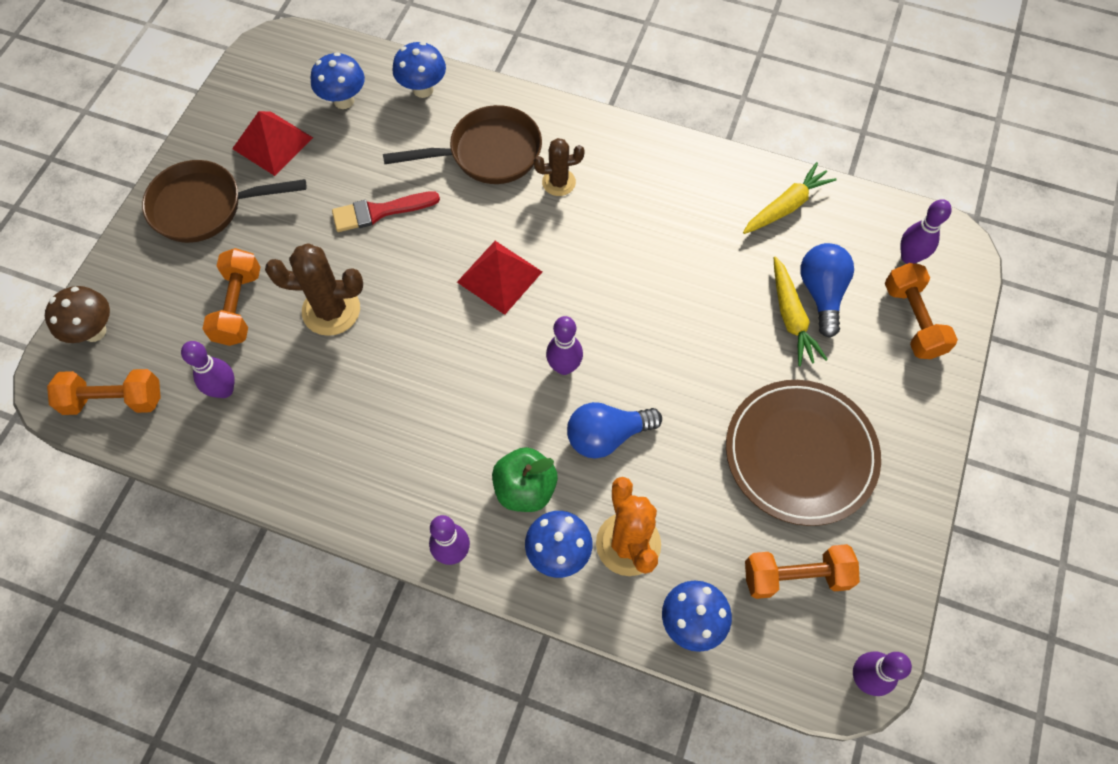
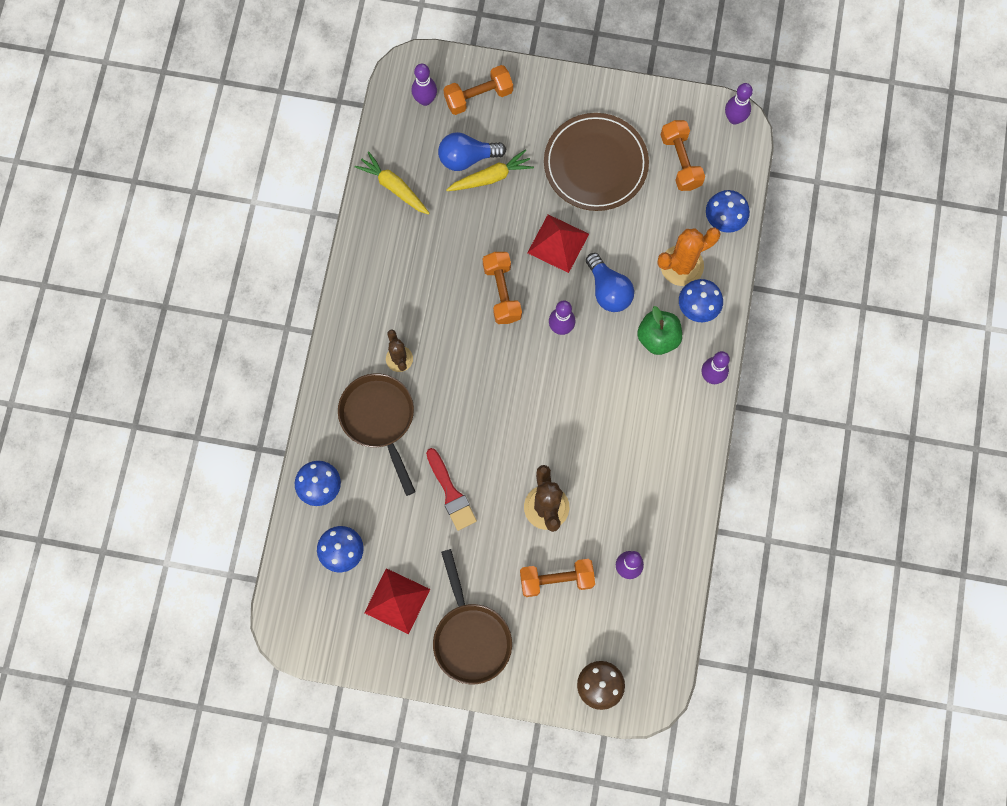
camera: 100 degrees left, 10 degrees up
(114, 400) = (652, 648): orange dumbbell -> orange dumbbell (502, 292)
(499, 277) = (494, 387): red pyramid -> red pyramid (558, 243)

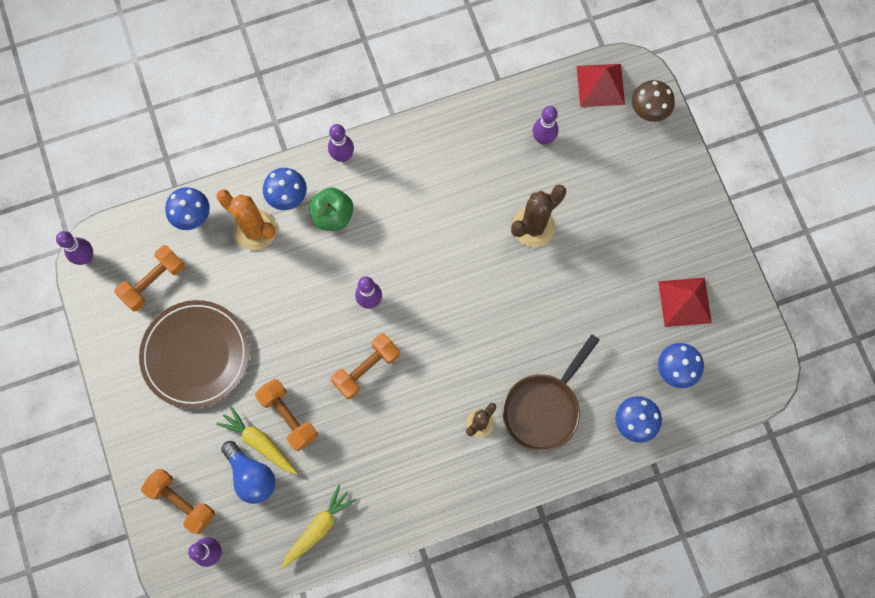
camera: 120 degrees left, 0 degrees up
(394, 187) = (318, 528): yellow carrot -> yellow carrot turned 150 degrees counterclockwise
(451, 493) = (569, 310): red brush -> none
(470, 637) = (675, 227): brown pan -> none
(556, 579) = (587, 187): orange dumbbell -> orange dumbbell (288, 417)
(558, 243) = (292, 346): red pyramid -> red pyramid (600, 85)
(608, 290) = (312, 279): blue light bulb -> none

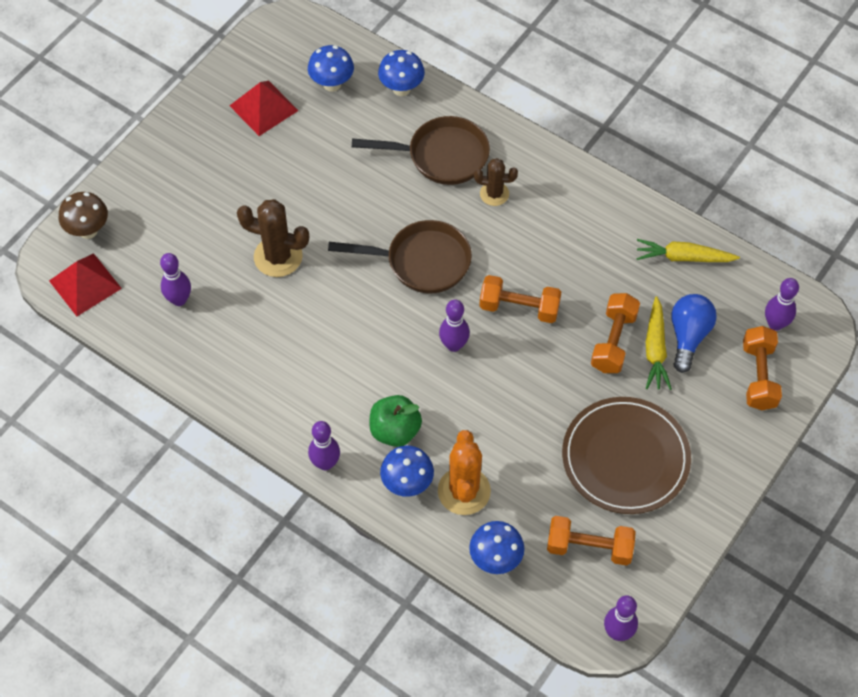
camera: 125 degrees left, 15 degrees down
(456, 326) = (421, 262): none -> brown pan

